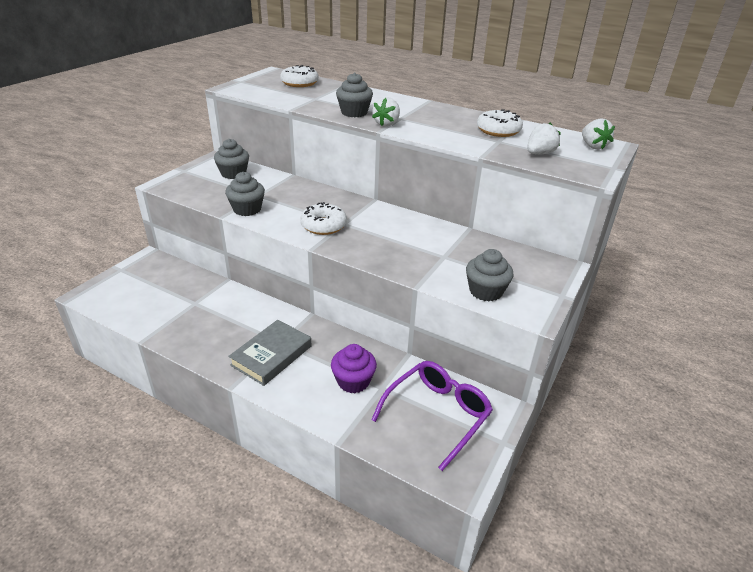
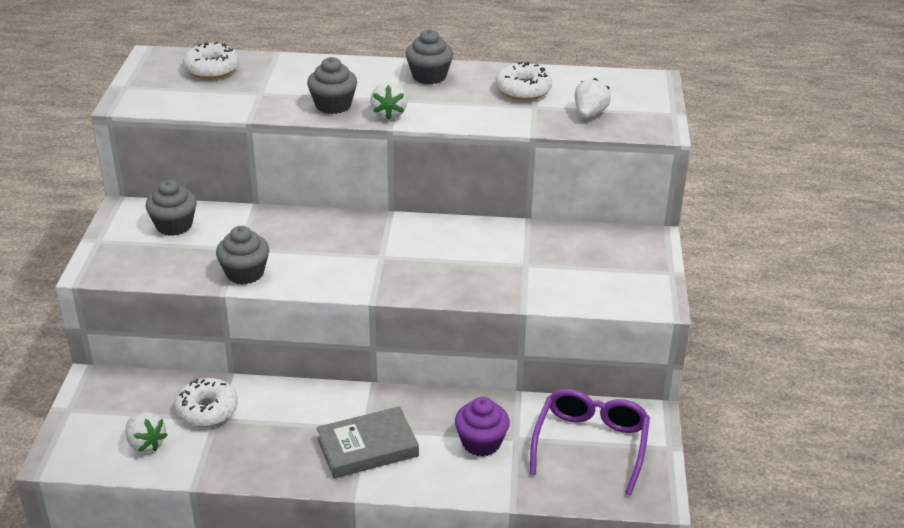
camera: 25 degrees left, 0 degrees up
(271, 355) = (367, 447): grey book -> grey book turned 60 degrees clockwise
(323, 226) = (360, 267): white donut -> white donut (207, 410)
(485, 291) = (596, 292): grey cupcake -> grey cupcake (429, 76)
(593, 146) = (636, 87): white strawberry -> white strawberry (146, 444)

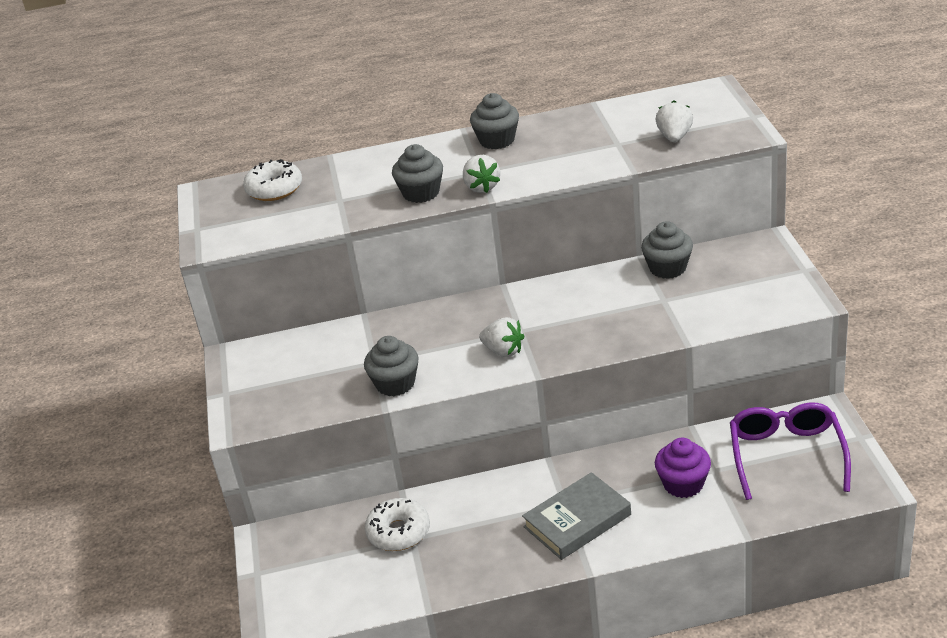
camera: 10 degrees left, 0 degrees up
(146, 444) = (356, 582): white strawberry -> white strawberry (503, 351)
(174, 225) = (294, 357): grey cupcake -> grey cupcake (667, 268)
(523, 90) = (597, 131): white donut -> none

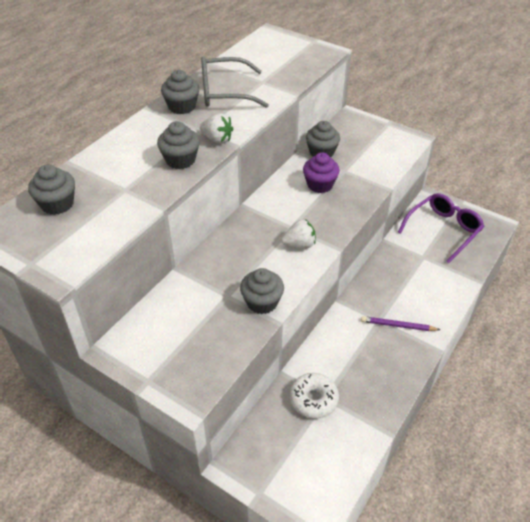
camera: 50 degrees left, 10 degrees up
(274, 189) = (57, 204): white donut -> grey cupcake
(560, 141) = (224, 92): none -> grey glasses
(577, 521) = (398, 325): grey book -> purple pencil
(674, 137) = (289, 66): white strawberry -> none
(683, 484) = (419, 273): purple cupcake -> purple cupcake (320, 185)
(786, 455) = (443, 230): purple glasses -> purple glasses turned 90 degrees clockwise

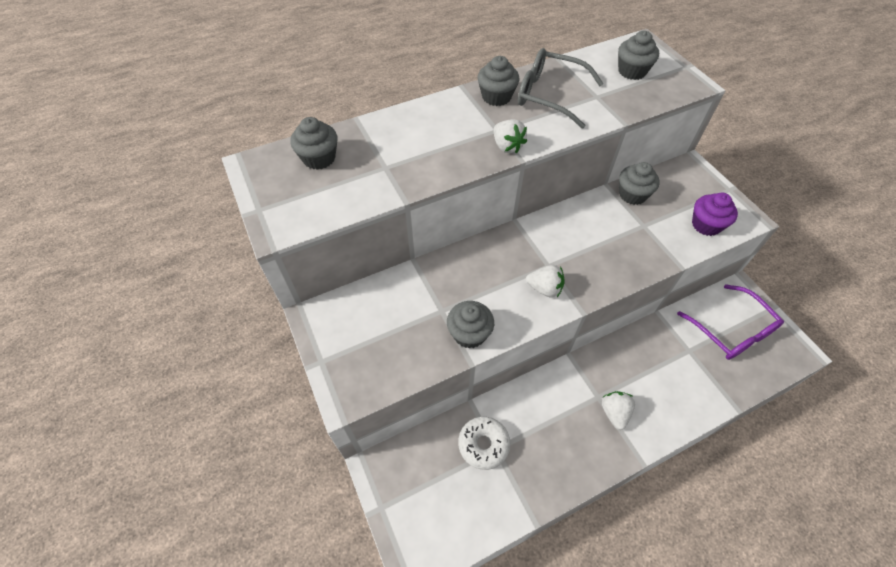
camera: 30 degrees right, 10 degrees up
(180, 160) = (456, 155): grey cupcake -> grey cupcake (632, 71)
(320, 185) = (607, 231): purple cupcake -> purple cupcake (706, 225)
(398, 325) = (614, 413): purple pencil -> white strawberry
(443, 230) = (732, 331): purple glasses -> purple glasses turned 75 degrees clockwise

